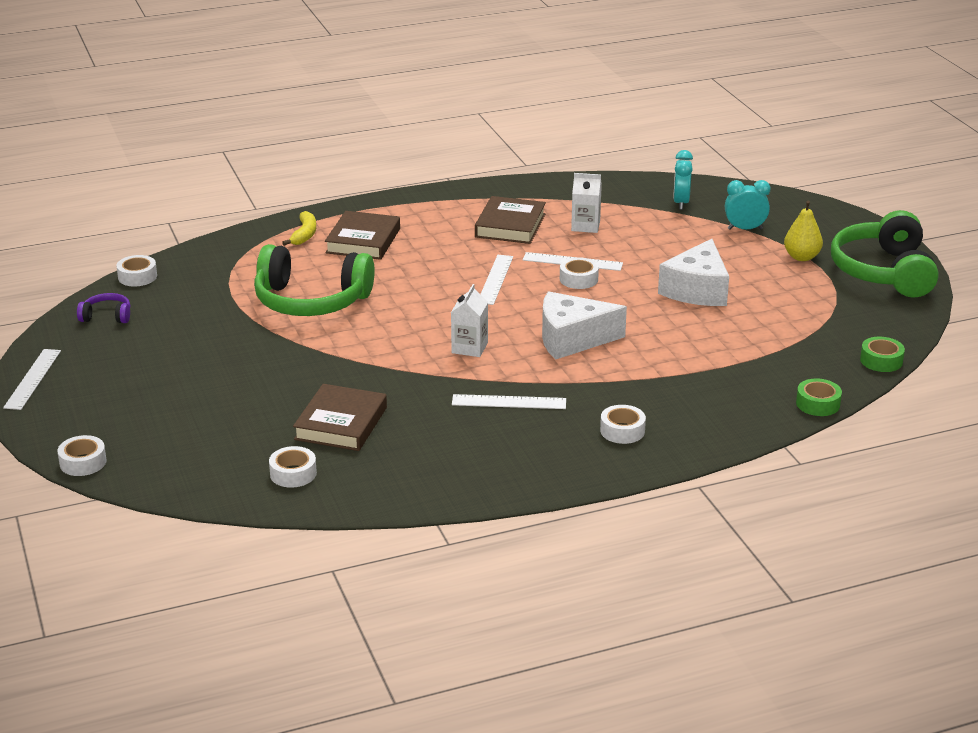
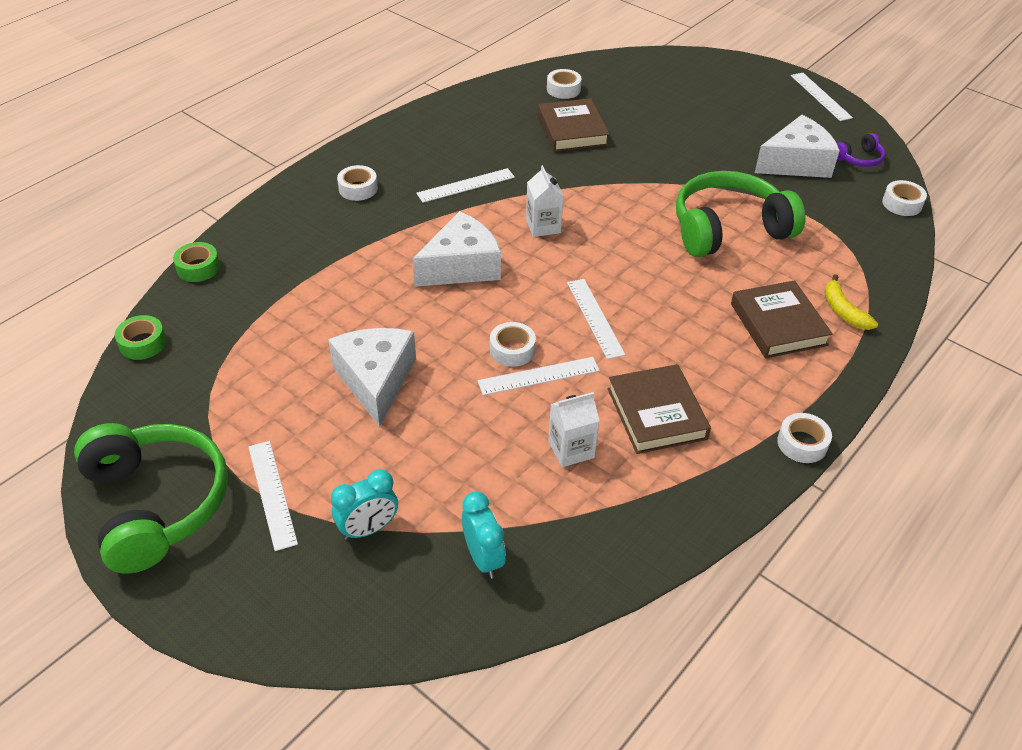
camera: 150 degrees right, 15 degrees up
(83, 462) = (699, 58): white tape -> white tape (802, 443)
(169, 329) = (796, 163): none -> white cheese
(801, 257) = (272, 494): yellow pear -> white ruler

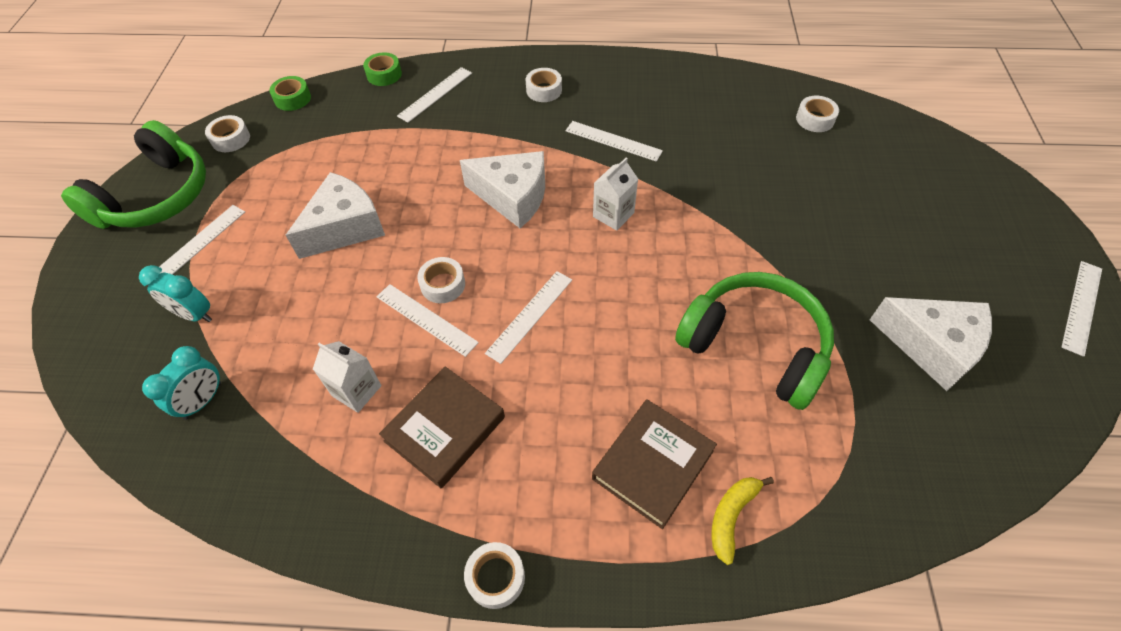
camera: 55 degrees right, 10 degrees up
(274, 249) = (435, 94): none -> white ruler
(572, 130) = (764, 157): brown book -> none
(859, 159) = (1015, 401): purple headphones -> none
(902, 204) = (985, 486): white tape -> white tape (231, 139)

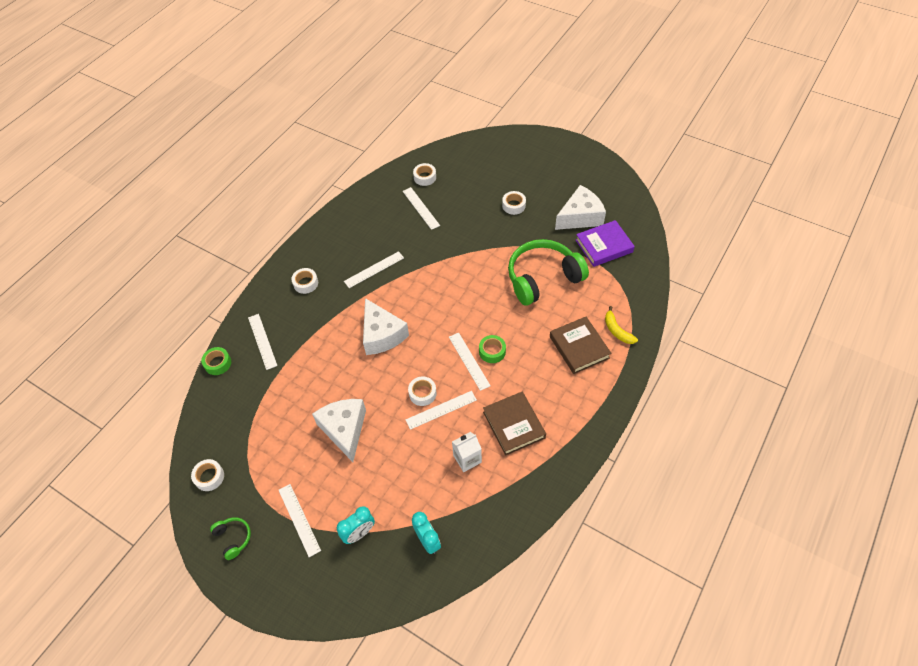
camera: 60 degrees left, 0 degrees up
(156, 196) = (233, 538): green headphones -> green headphones, size x0.43
(293, 98) = (197, 426): green tape -> green tape (492, 351)
(496, 577) = (599, 431): white tape -> white tape (513, 205)
(513, 197) = (382, 335): white cheese -> white cheese turned 105 degrees clockwise
(613, 215) = (427, 295): white carton -> none
(902, 412) = (604, 246): none -> purple book
(1081, 307) = (591, 157): white ruler -> white ruler (420, 208)

